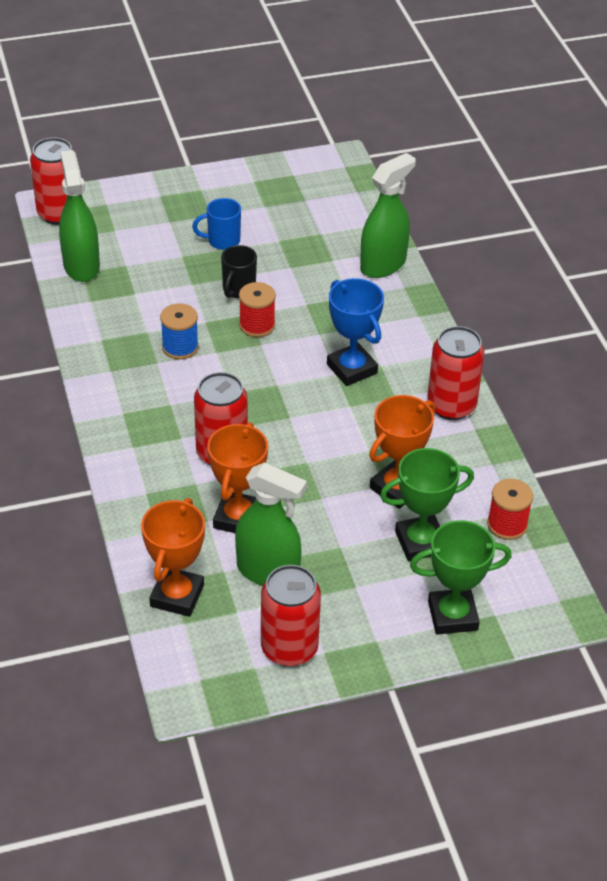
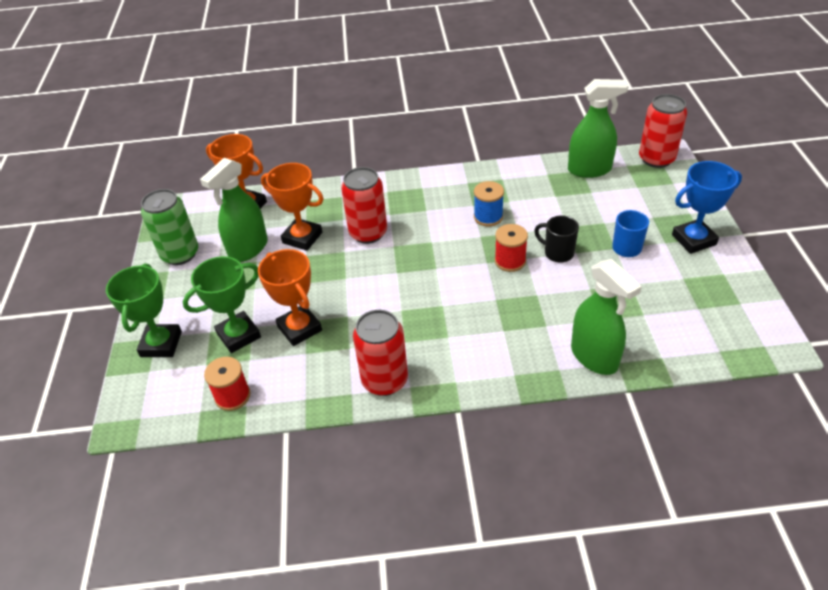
camera: 105 degrees right, 0 degrees up
(289, 648) = (180, 254): red can -> green can
(352, 369) = (446, 316): blue trophy -> blue trophy (693, 240)
(420, 542) = (238, 335): green trophy -> green trophy turned 60 degrees clockwise

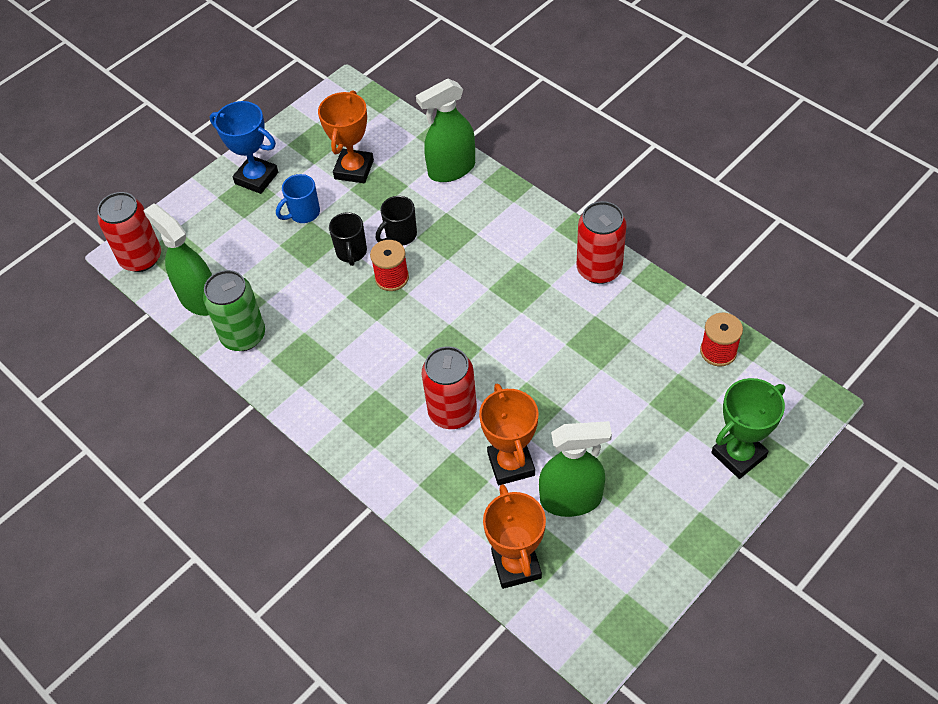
camera: 130 degrees left, 10 degrees up
(180, 254) = (639, 559): green can -> green can (243, 336)
(238, 335) = (667, 404): green trophy -> none
(299, 328) = (613, 366): orange trophy -> orange trophy (354, 169)
(488, 217) = (343, 332): blue spool -> none
(548, 286) = (400, 235): none -> black mug
(594, 357) = (451, 169): green spray bottle -> green spray bottle turned 135 degrees counterclockwise

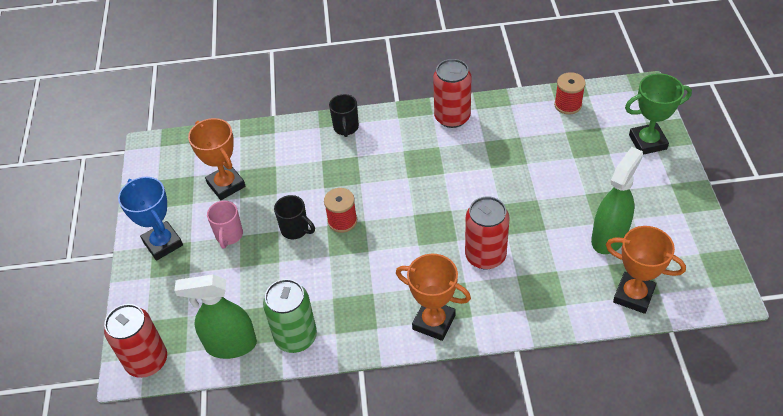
camera: 50 degrees left, 5 degrees down
(256, 178) = (163, 243): blue trophy -> blue trophy turned 75 degrees clockwise
(303, 213) = (229, 235): blue mug -> pink mug
(400, 235) = (312, 195): black mug -> black mug (346, 128)
(451, 169) = (290, 136): green spray bottle -> none
(511, 464) = (555, 251): orange trophy -> orange trophy (434, 322)
(738, 455) = (647, 142): green trophy -> green trophy turned 75 degrees clockwise

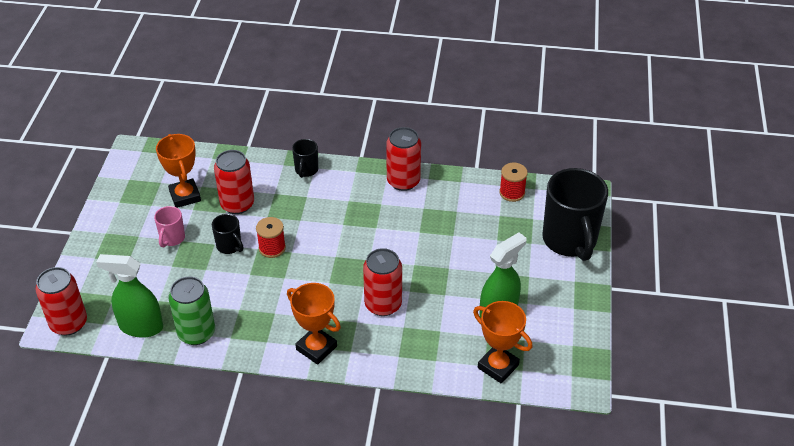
camera: 10 degrees right, 5 degrees down
(163, 243) = (115, 232): blue trophy -> none
(286, 181) = (237, 204): none -> red can
(647, 142) = (570, 241): green trophy -> black mug

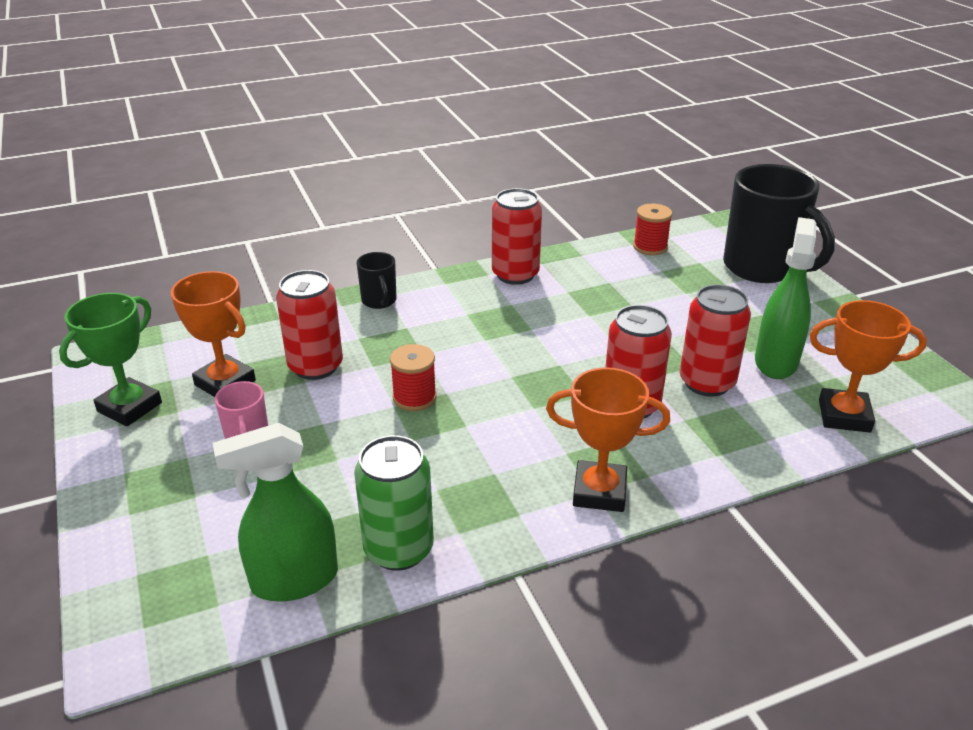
camera: 30 degrees left, 10 degrees down
(69, 323) = (151, 632): red can -> red can (707, 382)
(131, 192) = (129, 407): none -> green trophy
(229, 246) = (349, 418): black mug -> none

